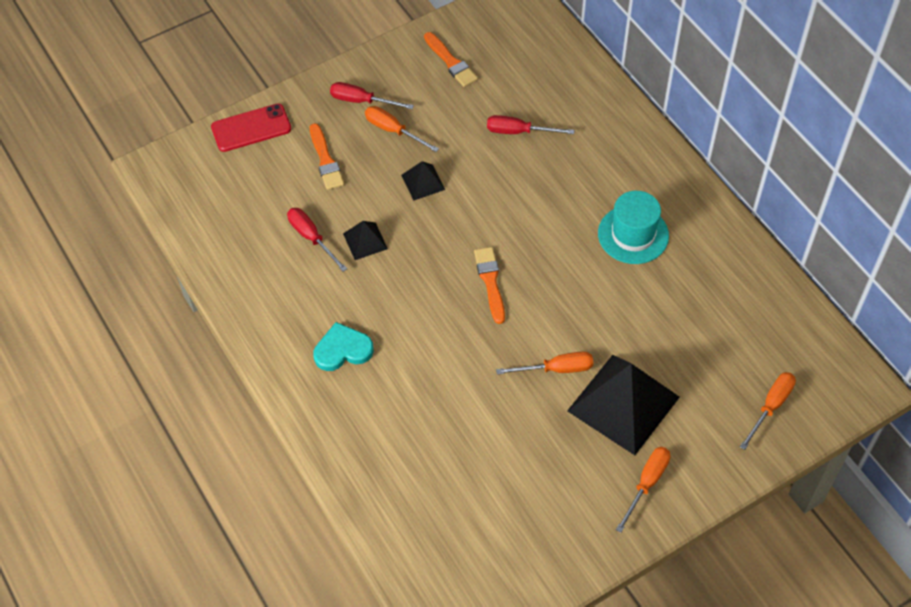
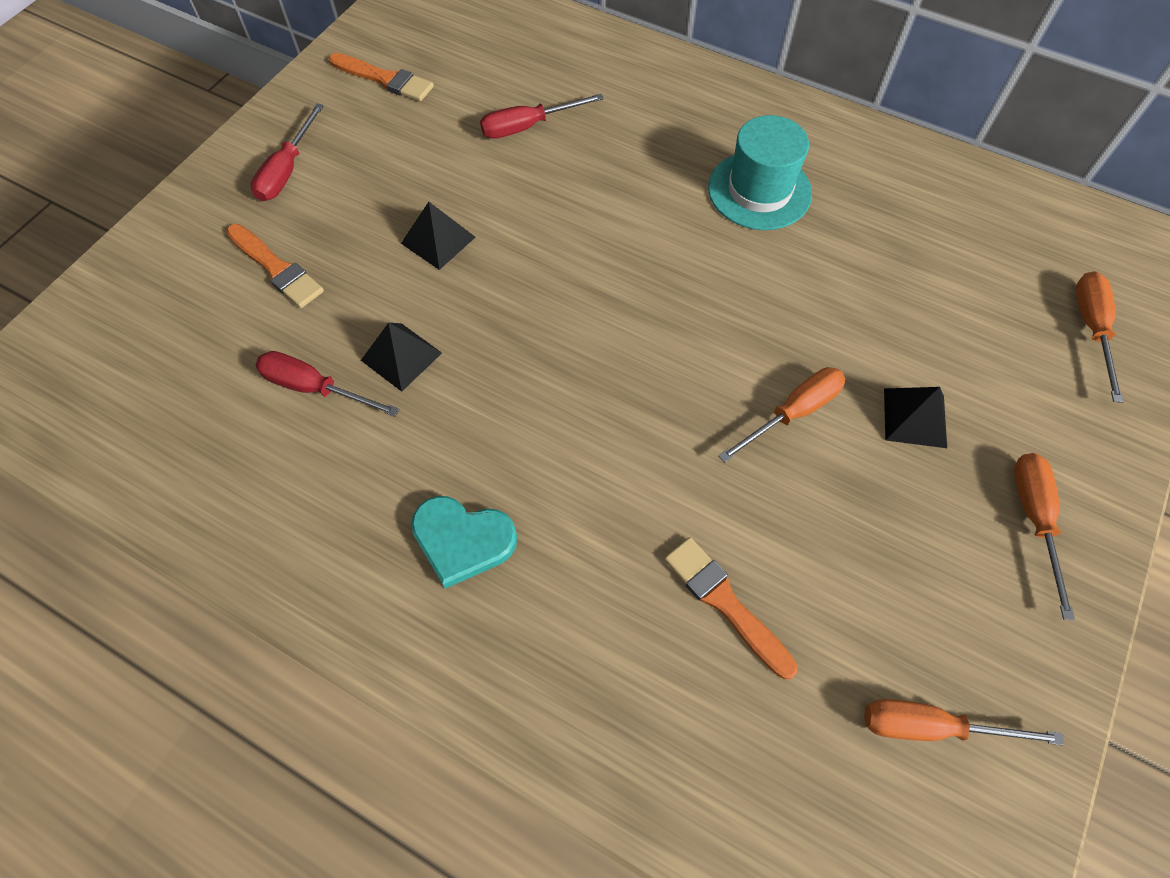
camera: 30 degrees left, 5 degrees up
(251, 128) = (135, 270): red phone -> none
(342, 350) = (462, 540): turquoise heart -> turquoise heart turned 120 degrees counterclockwise
(361, 101) = (287, 170): red screwdriver -> red screwdriver turned 60 degrees counterclockwise
(393, 130) = (355, 190): orange screwdriver -> orange screwdriver (931, 726)
(490, 282) = (619, 333): orange brush -> orange brush (725, 603)
(623, 403) = (914, 417): black pyramid -> black pyramid, size x0.46

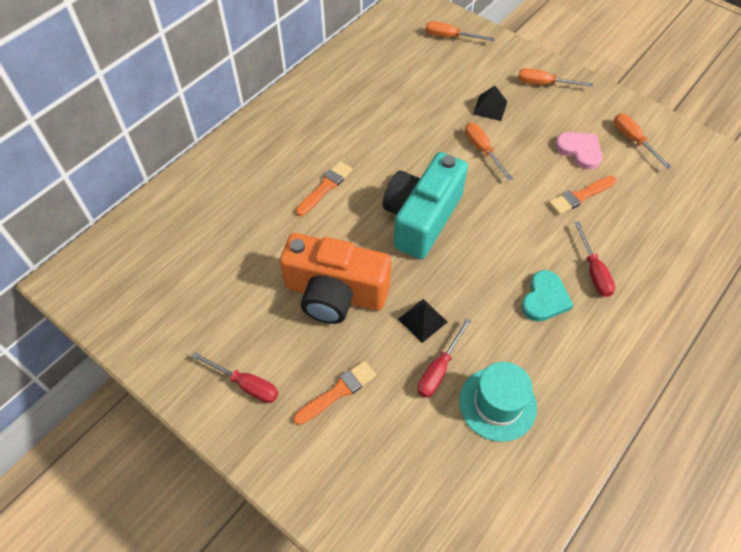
camera: 80 degrees left, 5 degrees down
(385, 79) = (171, 316): orange brush -> orange brush (325, 187)
(438, 240) = (335, 293): black pyramid -> orange camera
(528, 127) = (249, 234): red screwdriver -> red screwdriver (593, 271)
(604, 332) = (421, 218): none -> turquoise camera
(759, 190) = (336, 132): turquoise hat -> turquoise hat (497, 404)
(854, 600) = (579, 151): none -> pink heart
(931, 726) = (633, 140): orange screwdriver -> orange screwdriver turned 135 degrees clockwise

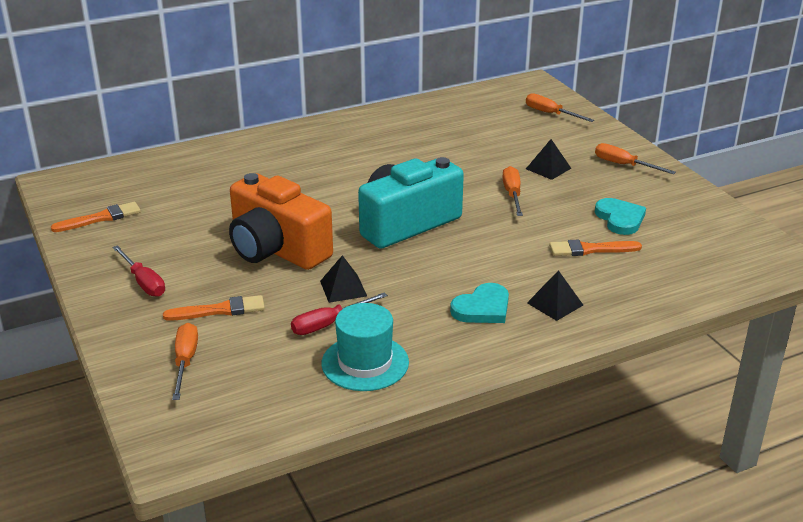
camera: 25 degrees right, 25 degrees down
(325, 187) = (331, 182): orange brush -> orange brush (101, 218)
(579, 151) = (620, 219): pink heart -> turquoise heart
(593, 271) = (555, 304): red screwdriver -> black pyramid
(633, 140) = (690, 226): orange screwdriver -> orange screwdriver (185, 361)

